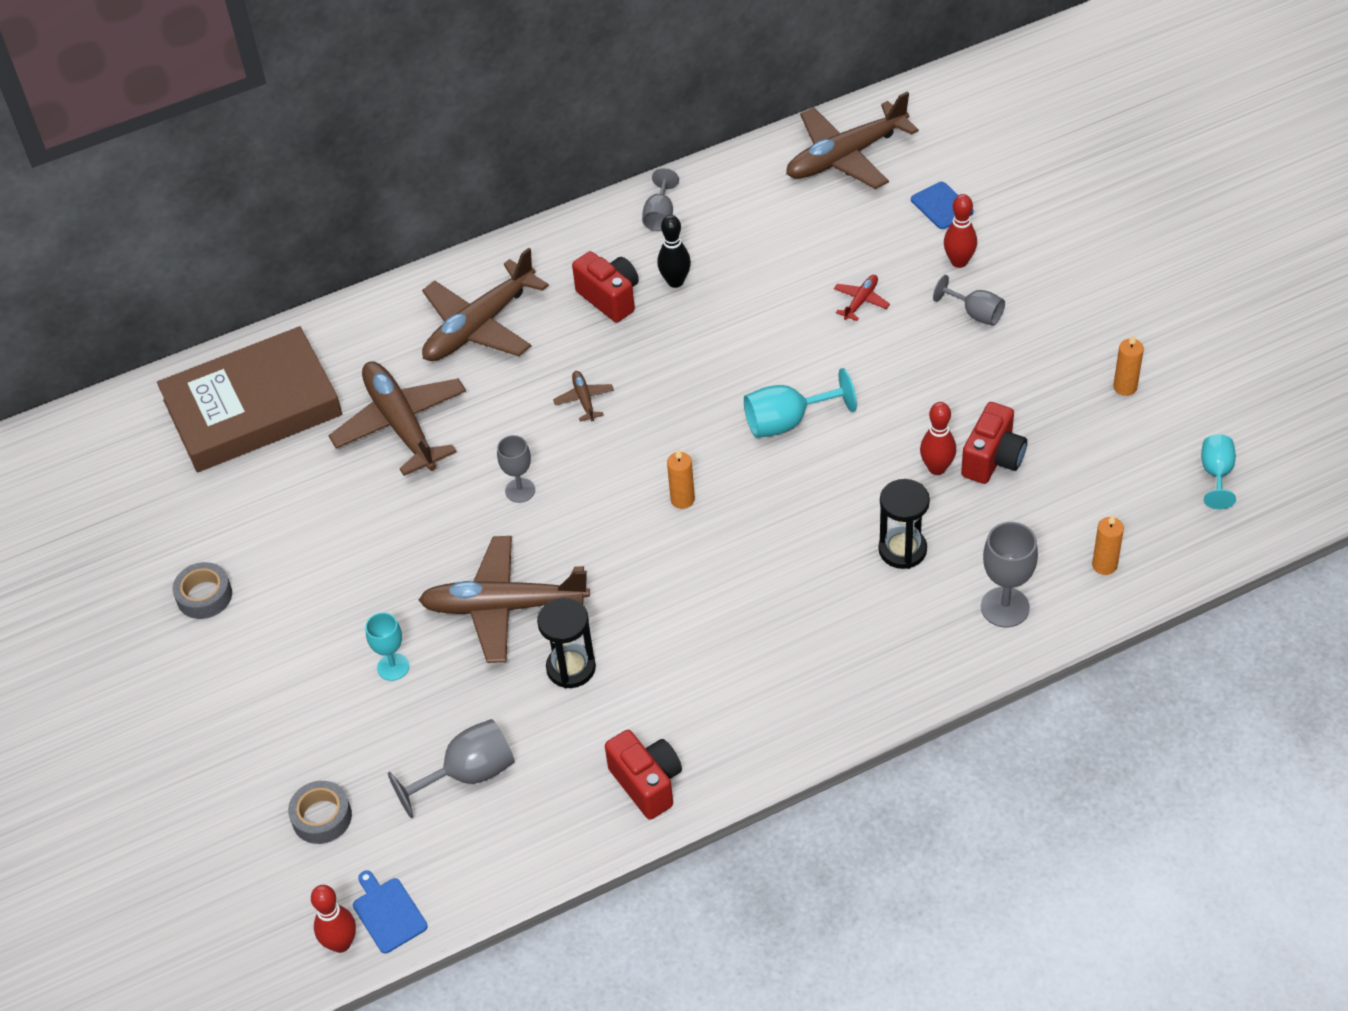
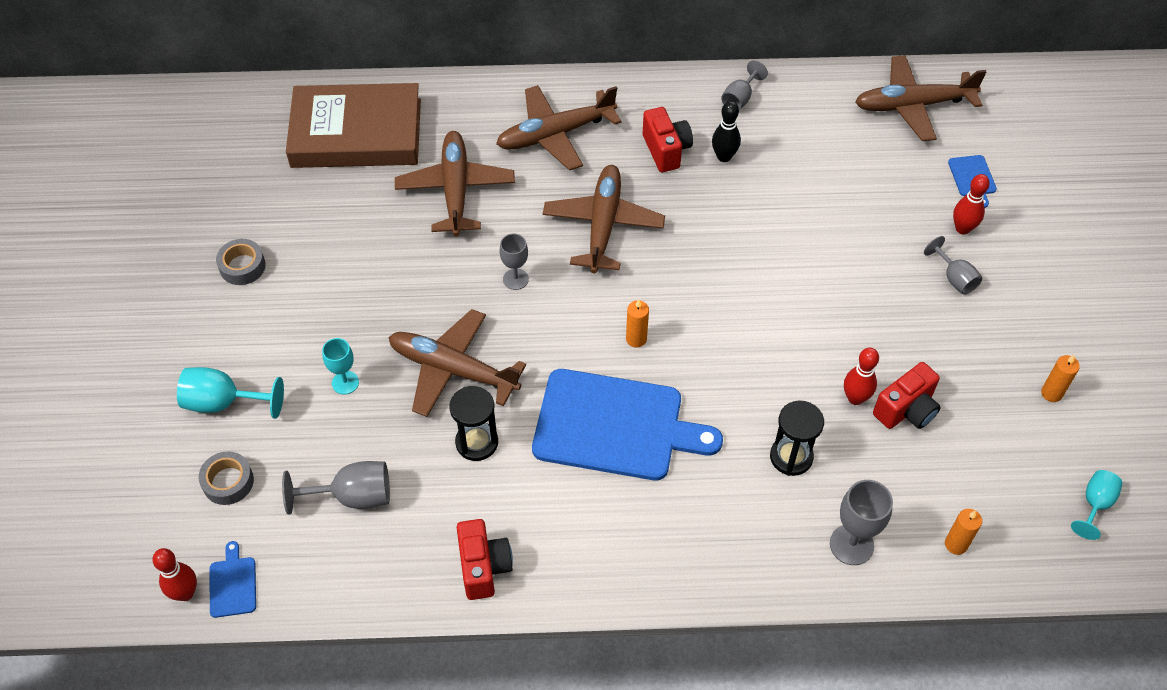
camera: 20 degrees right, 5 degrees up
(584, 400) = (603, 225): brown plane -> brown plane, size x2.33
(707, 593) = (615, 426): none -> blue cutting board
(787, 422) = (753, 308): turquoise goblet -> turquoise goblet (223, 402)
(861, 301) = (864, 230): red plane -> none

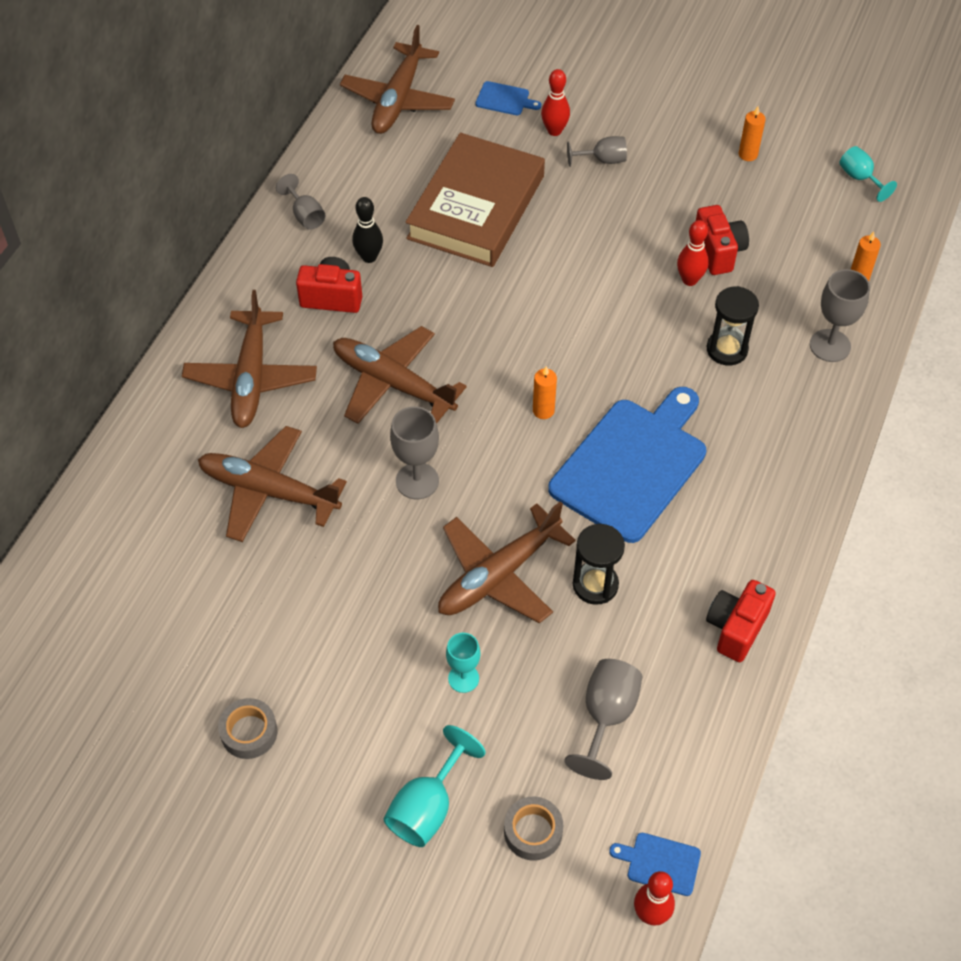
camera: 65 degrees left, 0 degrees up
(356, 133) = (126, 557): brown book -> brown book (476, 207)
(483, 567) = (736, 628): red camera -> red camera turned 75 degrees counterclockwise
(515, 279) = (417, 481): grey goblet -> grey goblet, size x1.51

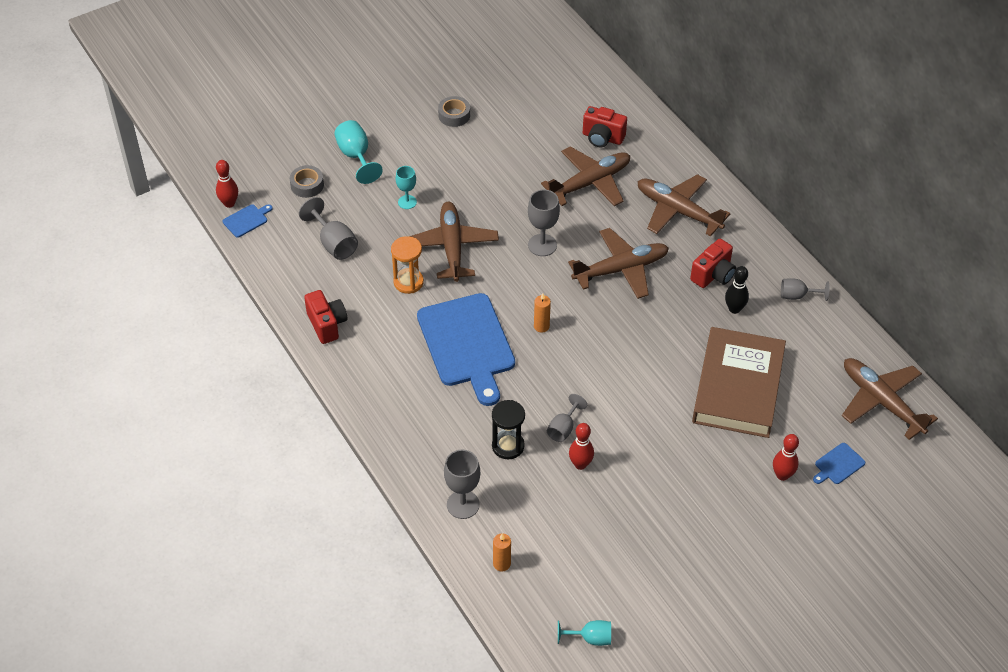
camera: 125 degrees right, 5 degrees down
(476, 207) = (738, 387): brown book -> brown book turned 45 degrees clockwise
(595, 585) = (408, 282): black hourglass -> orange hourglass
(603, 160) = (730, 486): grey goblet -> grey goblet (563, 428)
(718, 252) = (591, 497): red camera -> red camera (602, 138)
(748, 154) = (669, 581): orange candle -> none

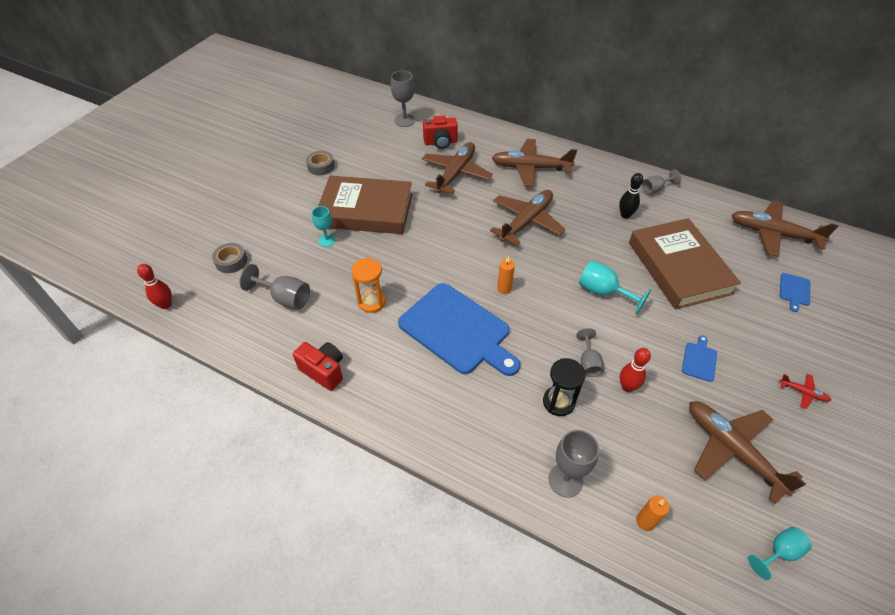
camera: 30 degrees left, 0 degrees up
(246, 220) = (191, 312): blue cutting board -> blue cutting board (699, 360)
(356, 156) = (260, 223): turquoise goblet -> turquoise goblet (603, 292)
(452, 247) = (388, 259): brown plane -> brown plane (732, 450)
(466, 185) = (366, 210): none -> brown book
(542, 245) = (456, 228): grey goblet -> grey goblet (404, 120)
(713, 275) = (591, 199): red camera -> none
(741, 549) = (803, 392): none -> red plane
(782, 475) = (769, 317): red bowling pin -> none

